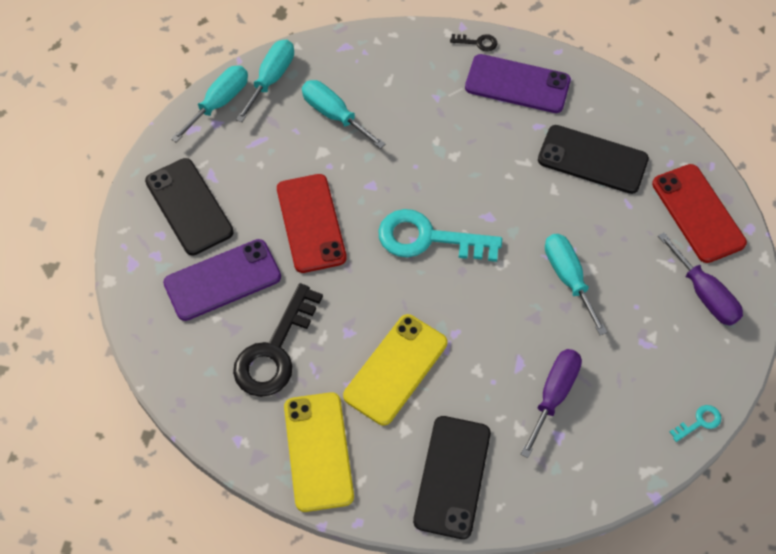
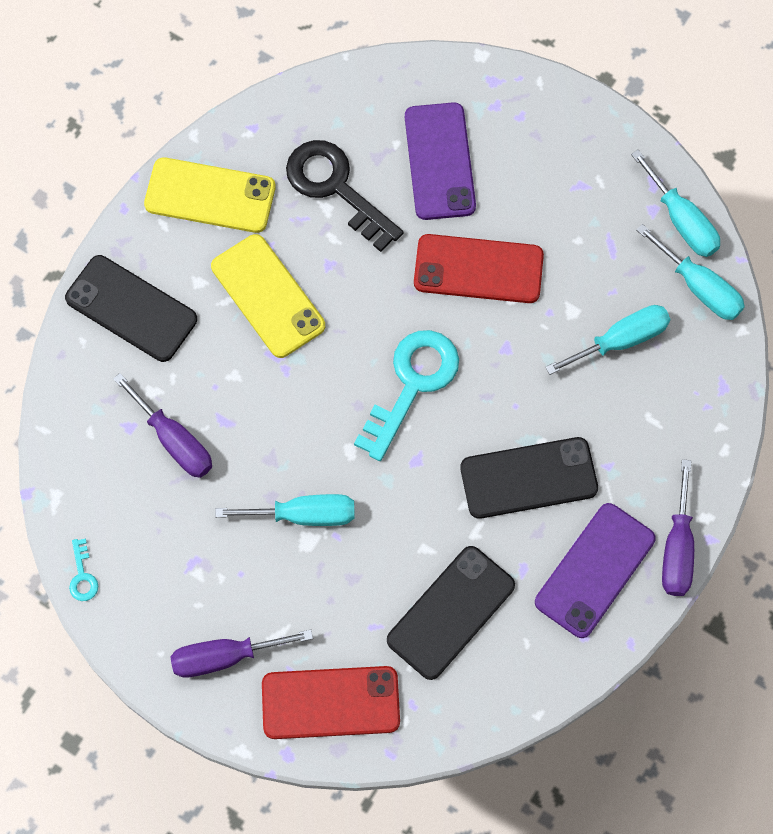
camera: 110 degrees right, 10 degrees up
(189, 207) = (546, 152): black phone -> black phone (528, 478)
(477, 43) = (677, 548): black key -> purple screwdriver

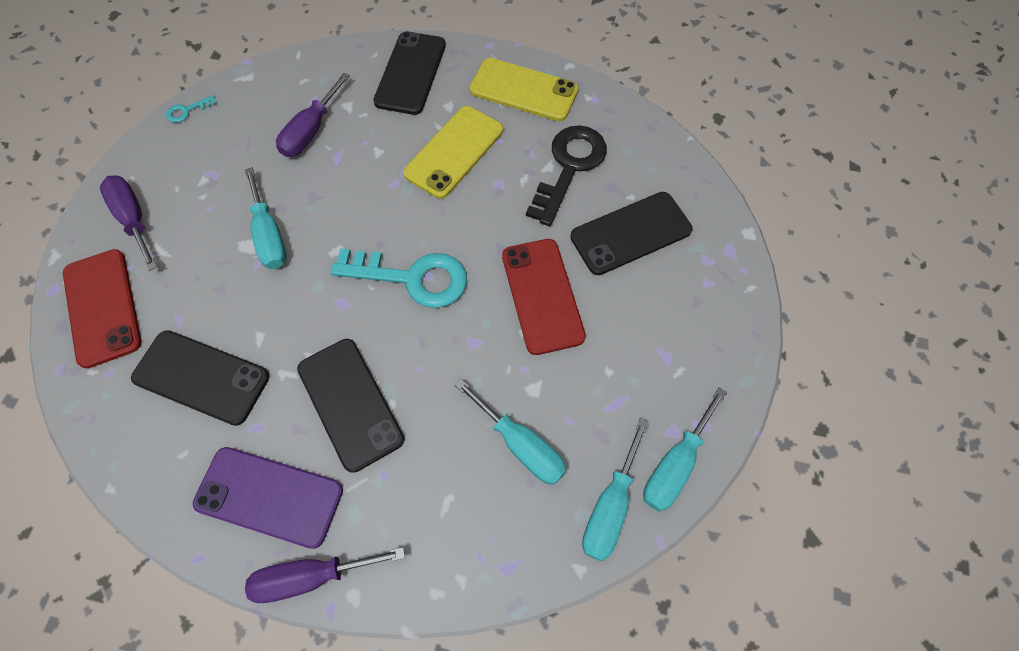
camera: 70 degrees right, 5 degrees down
(210, 195) = (523, 90): yellow phone -> yellow phone turned 60 degrees counterclockwise
(439, 161) = (631, 233): purple phone -> black phone

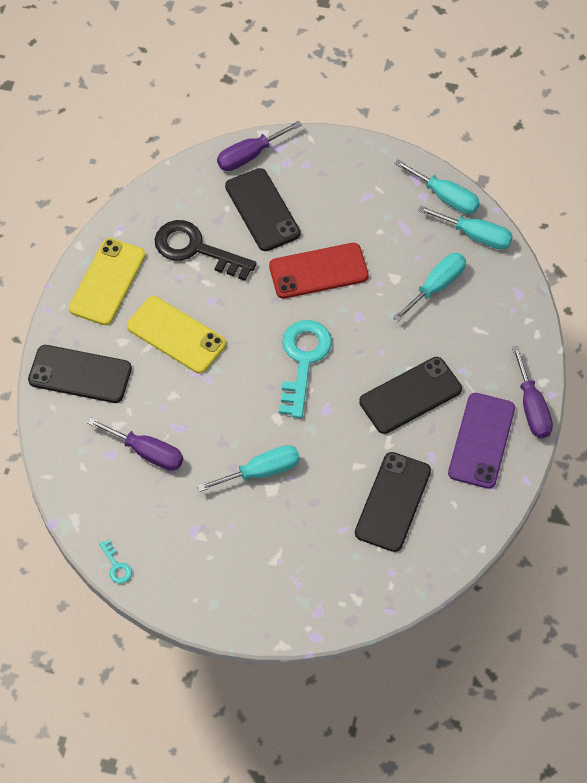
camera: 90 degrees left, 5 degrees down
(103, 307) = (332, 591): red phone -> none
(134, 219) = (243, 586): purple screwdriver -> purple screwdriver (249, 155)

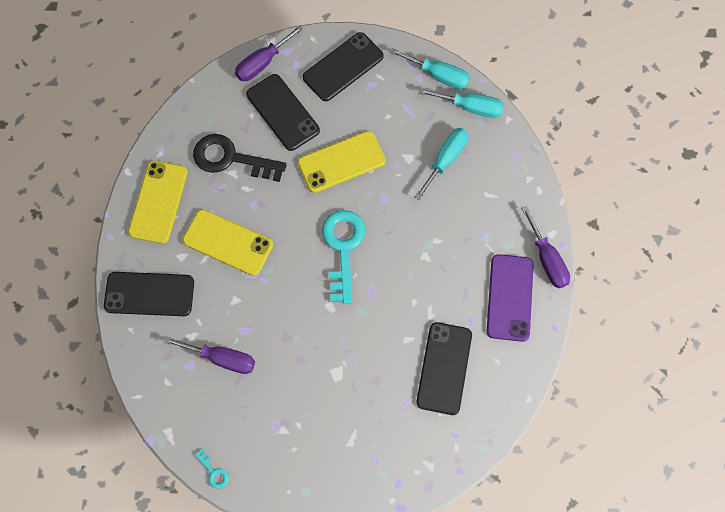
camera: 10 degrees left, 10 degrees up
(261, 471) = (325, 359): turquoise screwdriver -> none
(318, 271) = (341, 162): red phone -> yellow phone
(410, 395) = (441, 265): black phone -> black phone (343, 67)

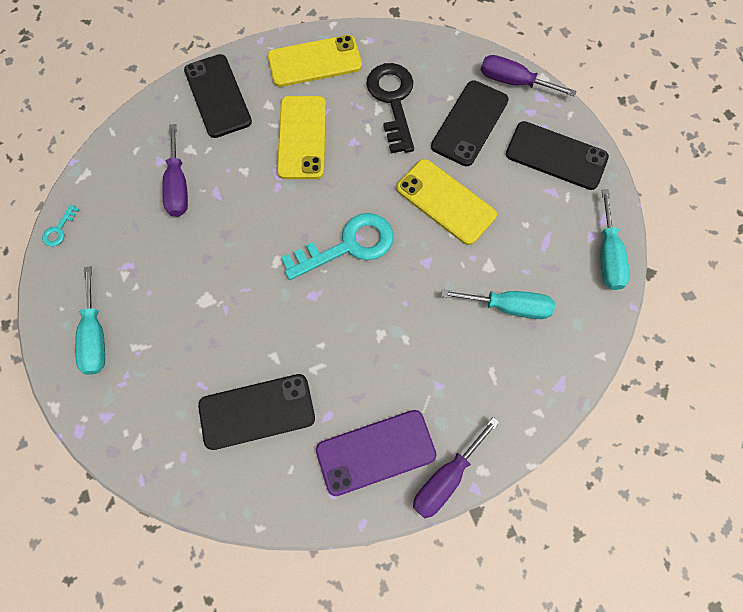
camera: 65 degrees right, 0 degrees up
(470, 107) = (590, 306): turquoise screwdriver -> turquoise screwdriver (95, 336)

